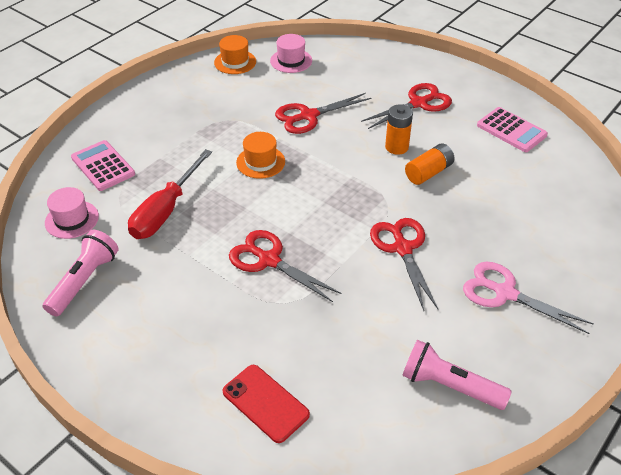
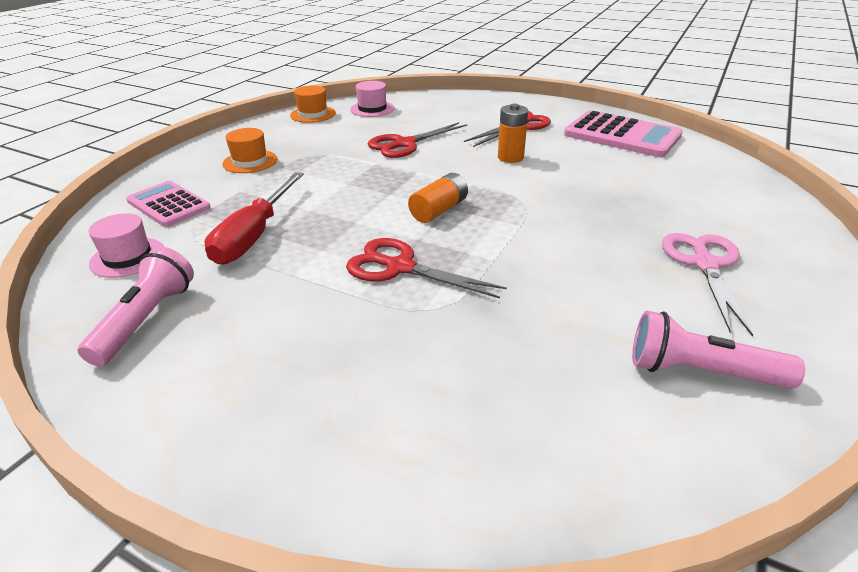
camera: 10 degrees left, 10 degrees down
(260, 162) = (362, 183): orange hat -> orange hat (250, 161)
(265, 403) = (449, 435): red phone -> none
(402, 248) = (560, 237): red scissors -> none
(428, 172) = (555, 173): orange battery -> orange battery (439, 210)
(505, 293) = (705, 264): pink scissors -> pink scissors turned 75 degrees clockwise
(511, 130) = (622, 135): pink calculator -> pink calculator, size x1.56

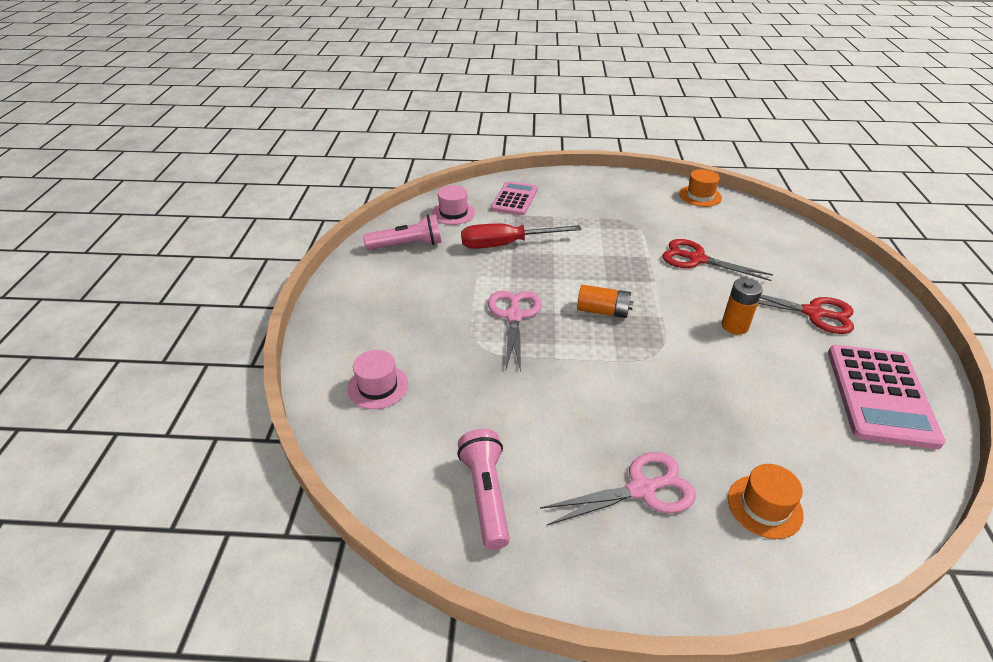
camera: 65 degrees right, 5 degrees up
(250, 161) = (594, 202): orange hat -> orange hat (764, 506)
(372, 109) = (746, 219): pink hat -> pink hat (378, 386)
(400, 267) = (514, 316): red scissors -> pink scissors

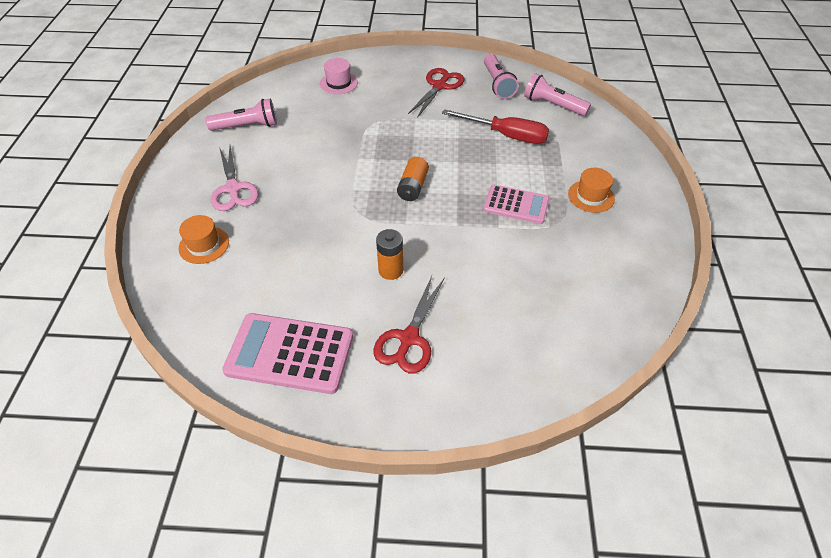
camera: 90 degrees right, 10 degrees up
(453, 213) = (553, 105): pink hat -> pink flashlight
(506, 244) = (506, 135): red screwdriver -> red screwdriver turned 120 degrees clockwise
(514, 199) = (588, 141): pink calculator -> pink calculator (516, 205)
(514, 316) = (407, 138): pink scissors -> none
(697, 259) = (498, 263): red scissors -> red scissors (439, 86)
(700, 196) = (639, 291): orange hat -> orange hat (591, 196)

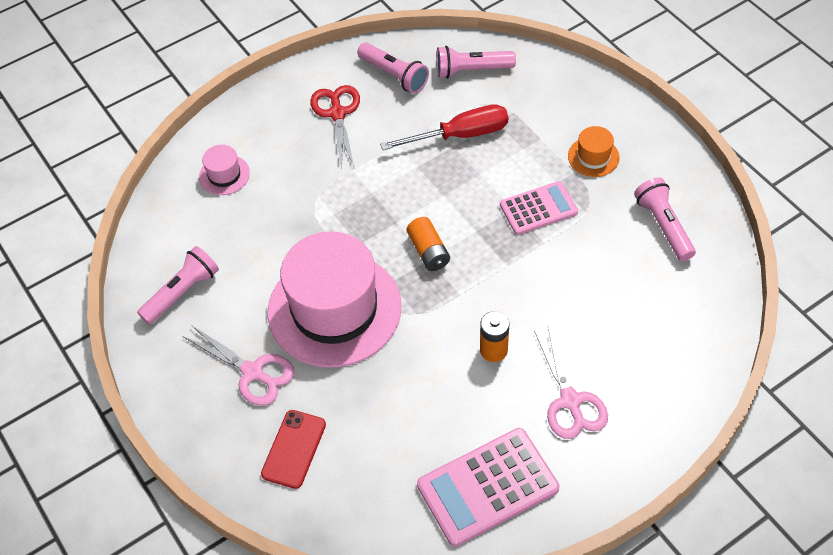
camera: 35 degrees left, 5 degrees up
(204, 245) = (294, 449): orange hat -> red phone
(318, 184) = (334, 309): none -> pink hat
(409, 338) = (570, 401): red scissors -> pink scissors
(603, 269) = (663, 226): none -> pink flashlight

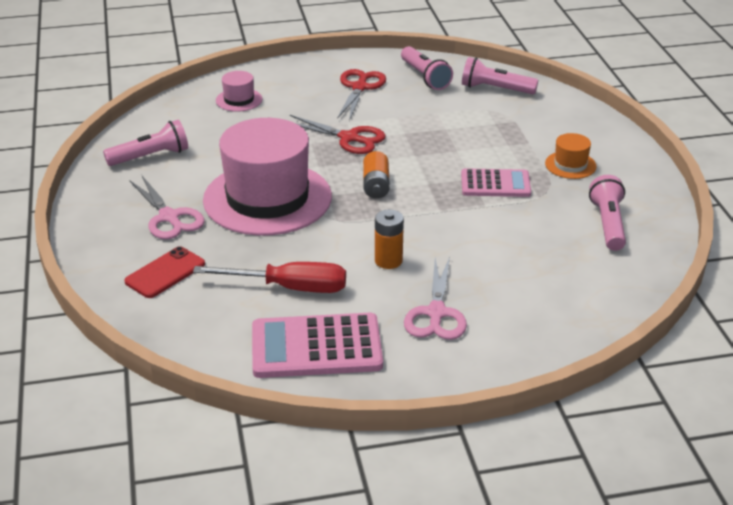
camera: 20 degrees right, 20 degrees down
(367, 193) = (349, 138): none -> red scissors
(460, 135) = (456, 124): red screwdriver -> red screwdriver (289, 288)

